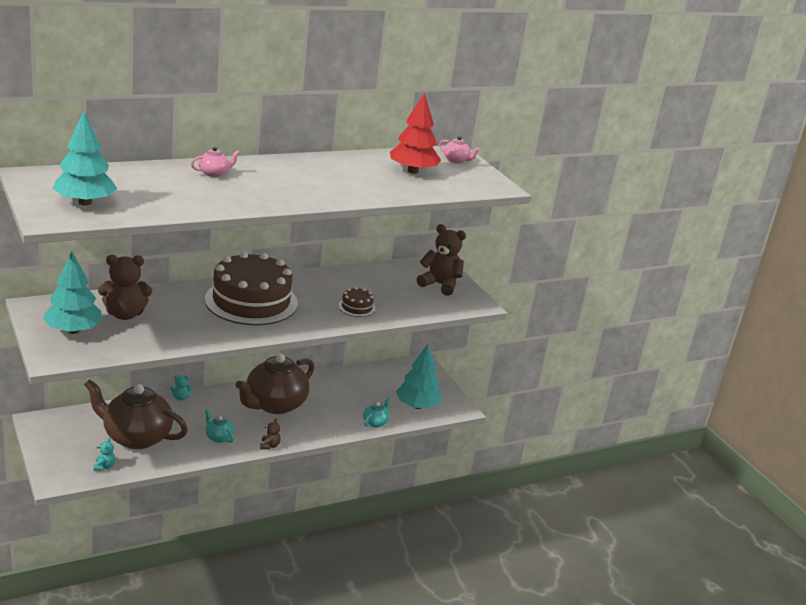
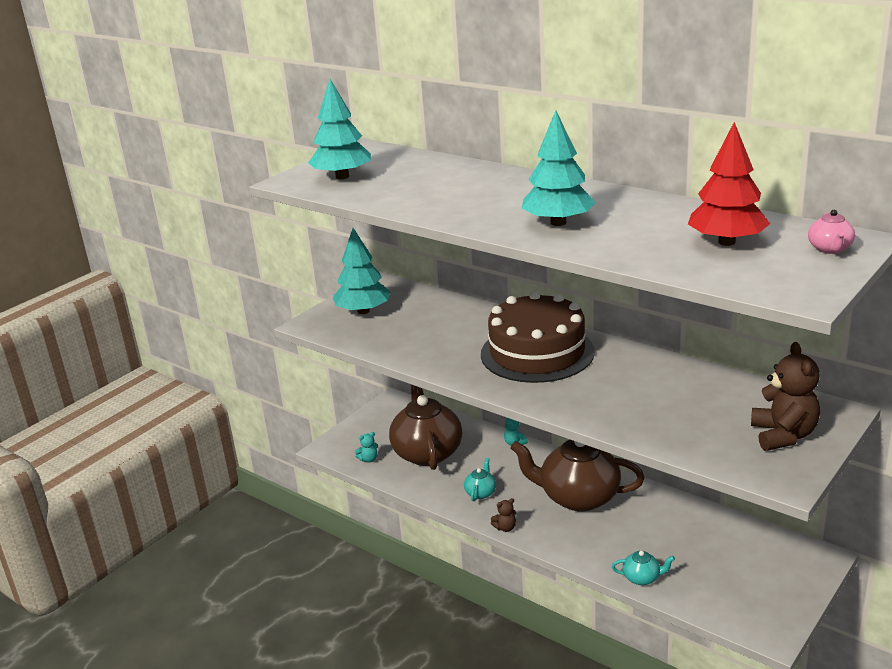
camera: 70 degrees right, 0 degrees up
(125, 314) = (419, 316): brown teddy bear -> none
(214, 173) = (500, 183): pink teapot -> none
(356, 307) = (625, 407): brown cake -> none
(417, 406) = (723, 595): turquoise tree -> turquoise tree (558, 223)

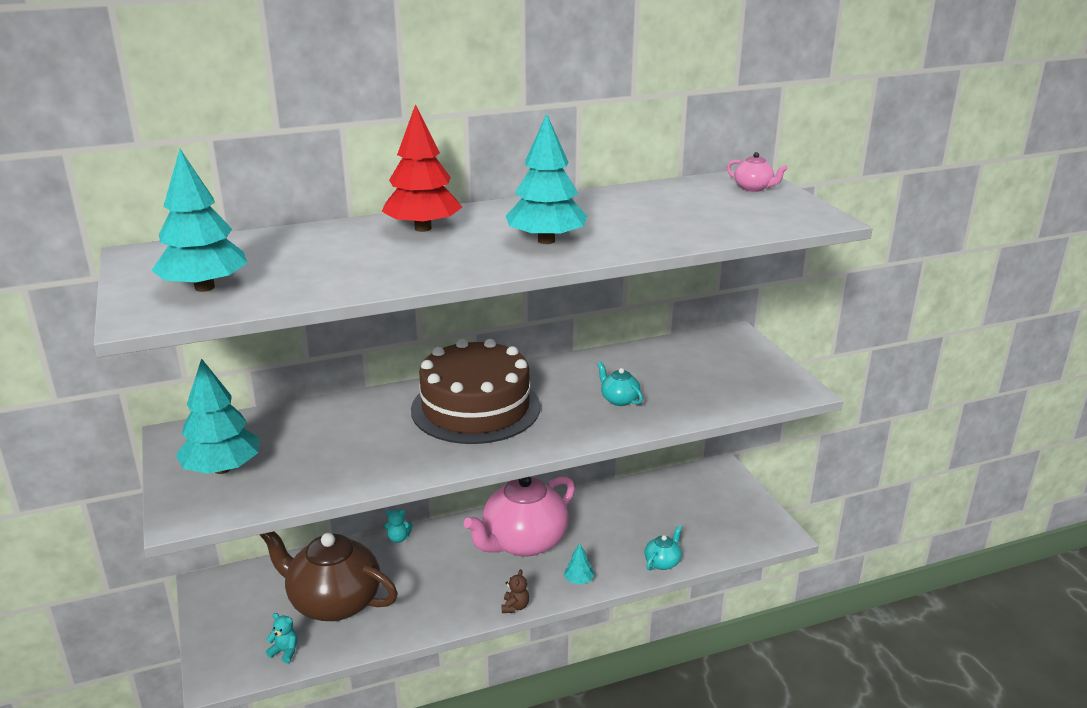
camera: 60 degrees left, 0 degrees up
(369, 459) = (285, 652): turquoise teddy bear -> turquoise teddy bear turned 75 degrees counterclockwise
(481, 492) = (445, 597): turquoise teapot -> turquoise teapot (619, 400)
(567, 544) = (579, 580): none -> turquoise tree
(578, 497) = (523, 542): brown teapot -> pink teapot
(726, 242) = (691, 207): red tree -> red tree (423, 228)
(783, 435) = (741, 365): brown teddy bear -> none

